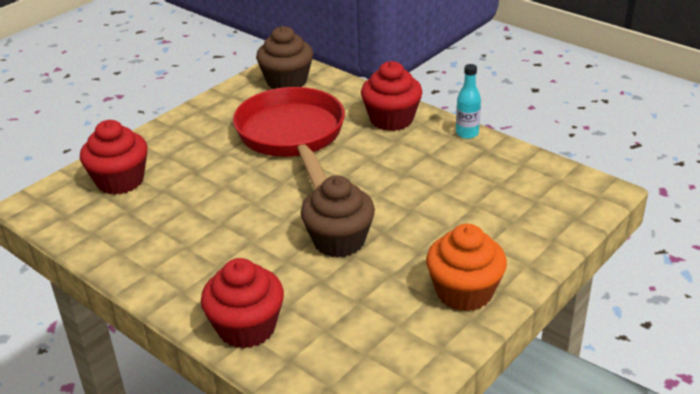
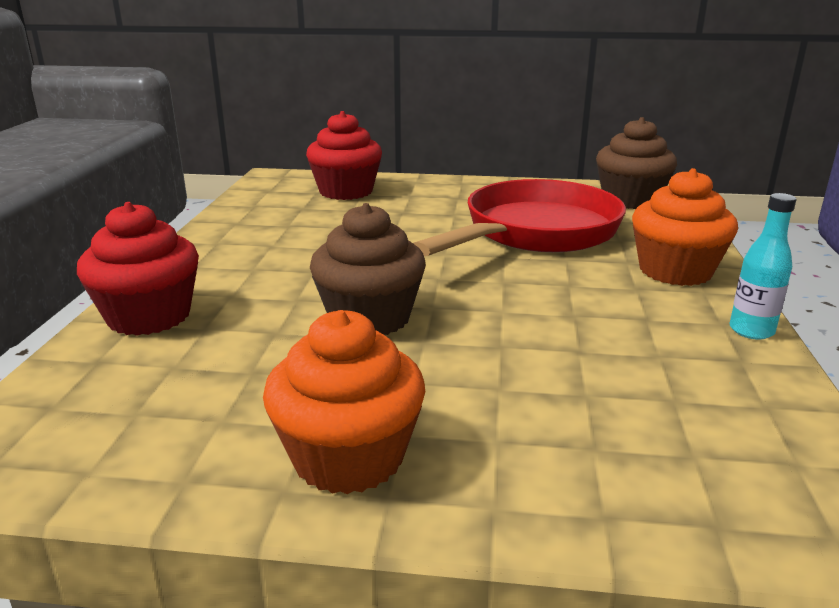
camera: 55 degrees right, 10 degrees down
(391, 119) = (675, 271): red cupcake -> orange cupcake

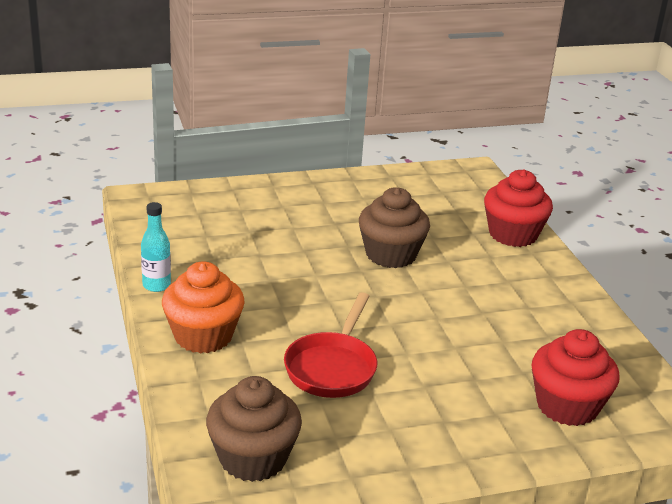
camera: 155 degrees right, 5 degrees up
(348, 457) = (338, 191): orange cupcake -> none
(534, 233) = (332, 367): red pan -> red pan, size x0.62

